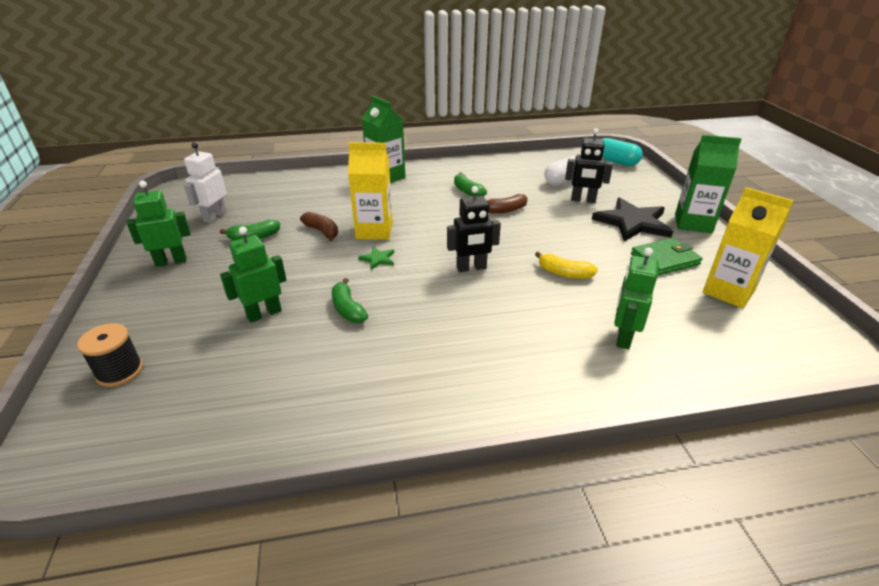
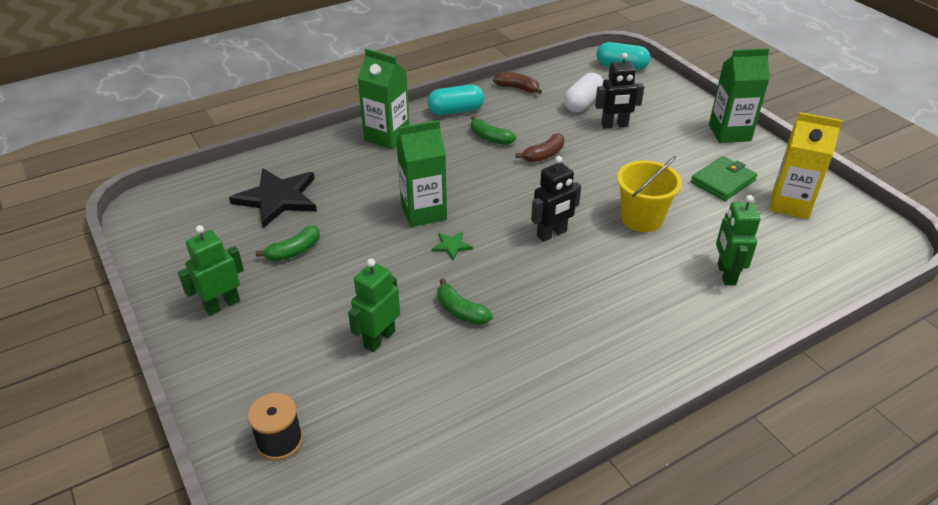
camera: 20 degrees left, 5 degrees up
(215, 216) = (223, 234): white robot -> none
(322, 231) = (367, 226): brown banana -> brown banana (517, 88)
(374, 231) = (423, 212): yellow carton -> green carton
(453, 169) = (456, 111): none -> turquoise capsule
(564, 273) = (641, 219): yellow banana -> yellow bucket
(633, 222) = (675, 144): black star -> black star (278, 198)

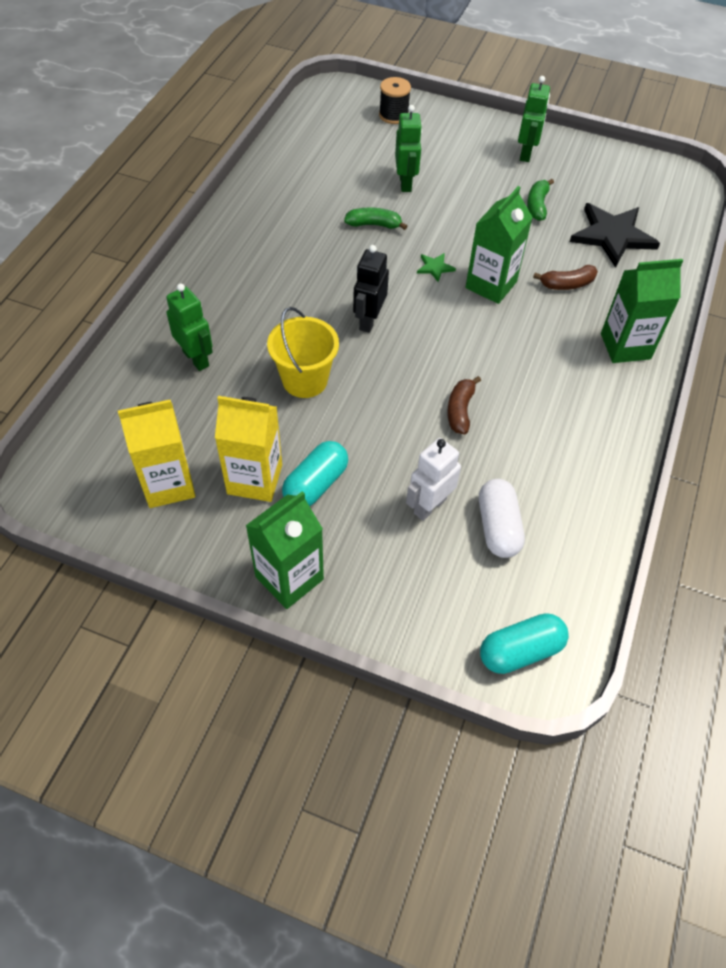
camera: 140 degrees right, 15 degrees up
(456, 111) = (611, 423): turquoise capsule -> turquoise capsule (315, 484)
(490, 138) = (534, 403): green banana -> none
(517, 88) = (595, 507): brown banana -> brown banana (567, 284)
(614, 125) = (429, 506): black robot -> white robot
(723, 181) = (254, 479): green wallet -> yellow carton

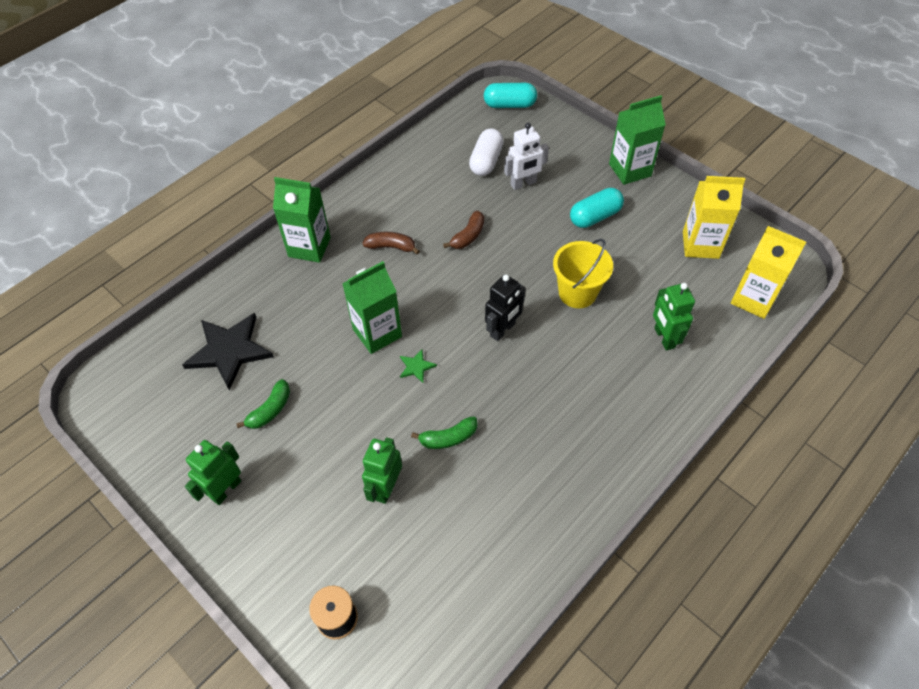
camera: 155 degrees left, 0 degrees up
(254, 479) = (637, 231): yellow carton -> yellow carton (753, 299)
(374, 224) = (448, 438): green banana -> green banana turned 45 degrees counterclockwise
(567, 284) = (311, 313): brown banana -> brown banana (391, 247)

